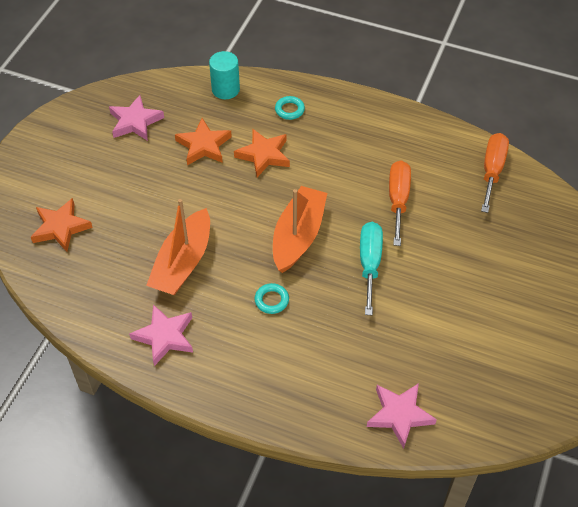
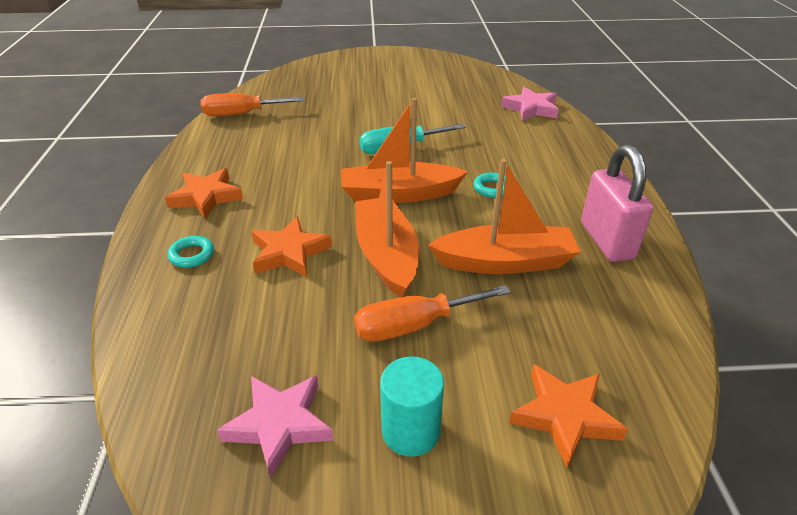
camera: 115 degrees left, 15 degrees down
(165, 337) = (606, 241): pink star -> pink padlock
(203, 145) = (298, 314): orange star -> orange star (206, 197)
(225, 89) = (161, 334): turquoise cylinder -> turquoise cylinder (411, 431)
(230, 202) = (386, 255): none -> orange boat
(398, 200) = (308, 150): orange screwdriver -> orange screwdriver (414, 325)

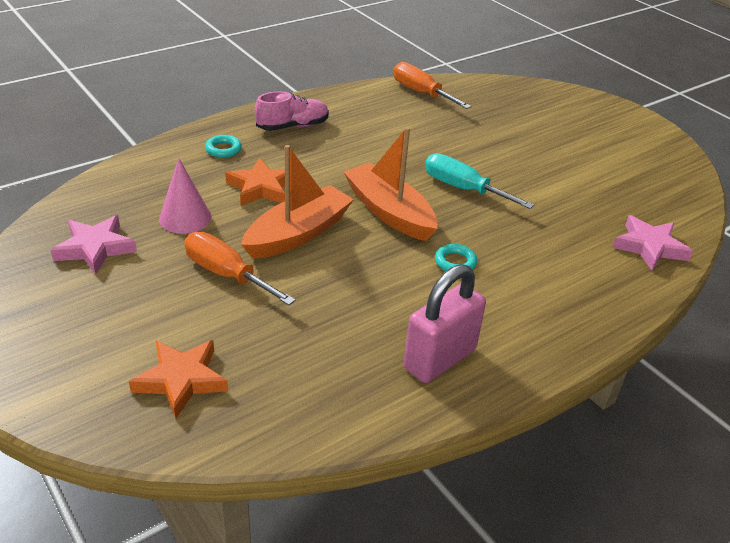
camera: 55 degrees right, 0 degrees up
(206, 197) = (293, 126): orange star -> pink shoe
(290, 325) = (185, 218): none -> pink cone
(411, 431) = (122, 305): turquoise cylinder -> none
(505, 262) = (346, 300): orange boat -> none

